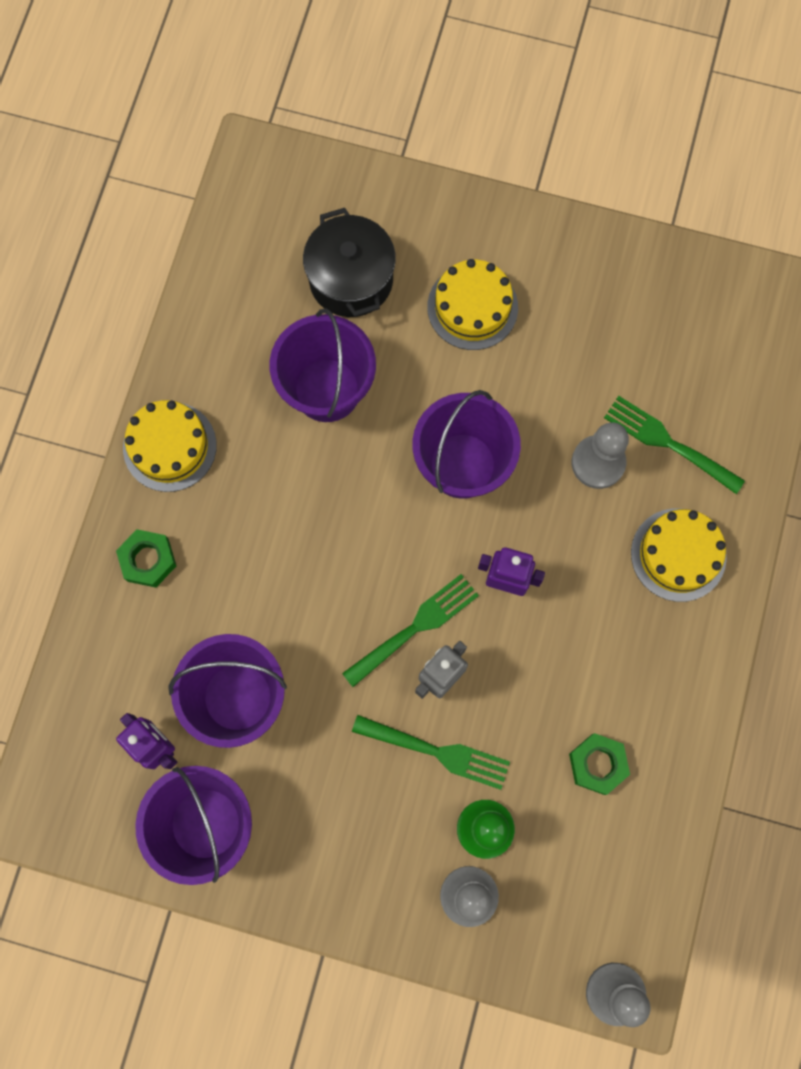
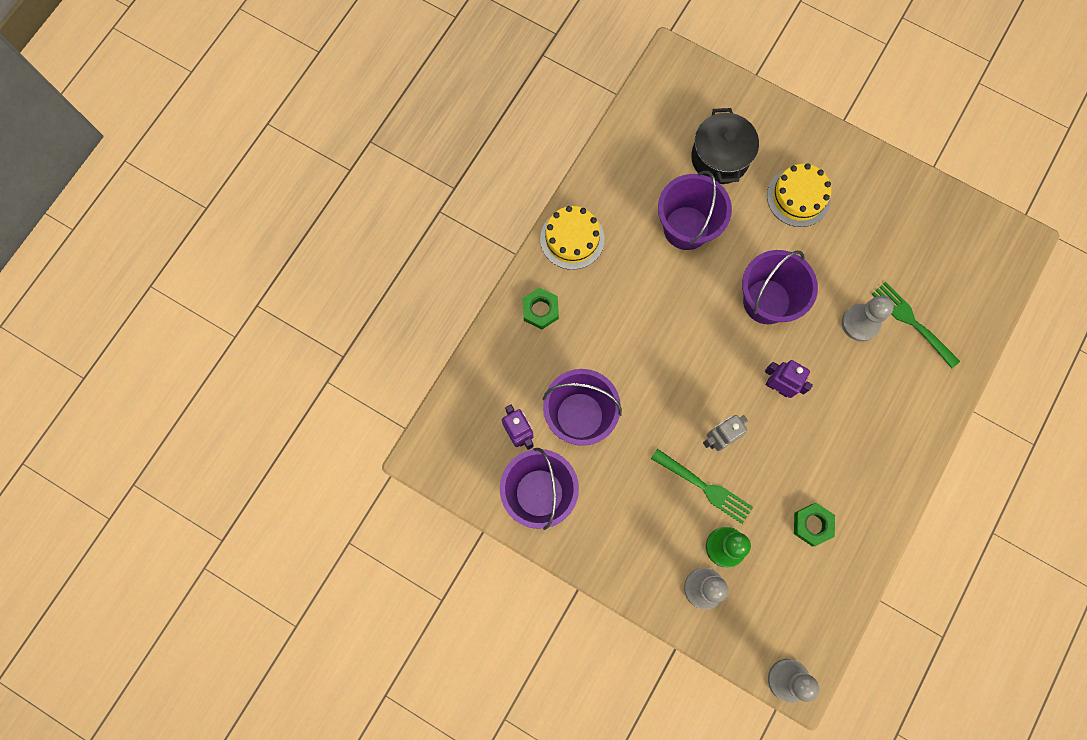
camera: 15 degrees right, 0 degrees up
(415, 627) = (709, 401): green fork -> none
(678, 554) = (901, 399): yellow cake -> none

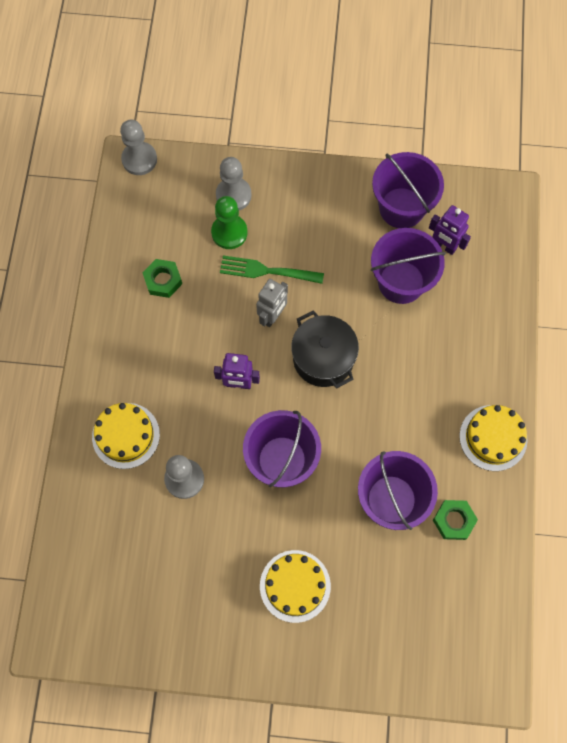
camera: 155 degrees right, 5 degrees down
(540, 310) = (484, 357): green nut -> green nut (454, 521)
(720, 158) = (393, 592): black pot -> black pot (323, 358)
(900, 385) = (126, 435): none -> yellow cake
(912, 322) = (134, 503): green fork -> none

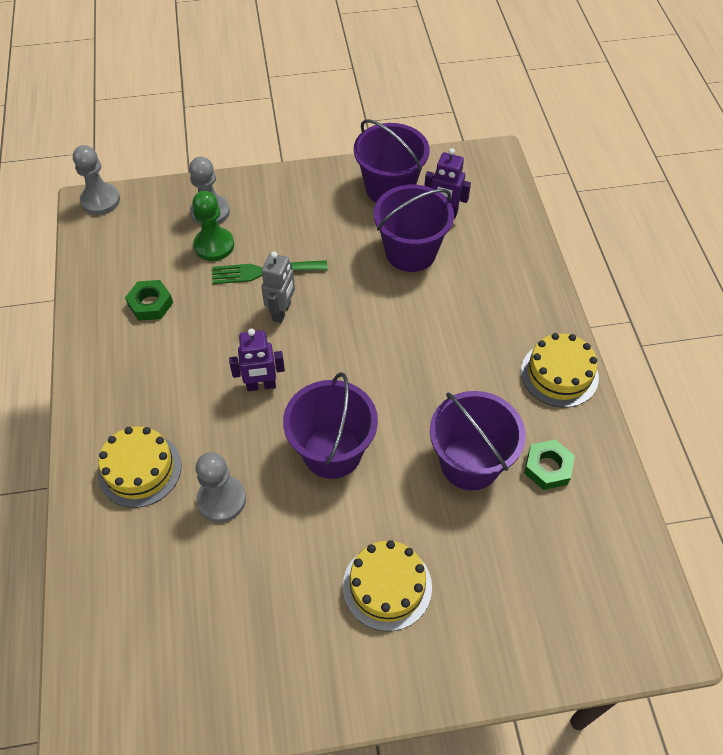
camera: 15 degrees left, 15 degrees down
(323, 358) = (349, 340): black pot -> none

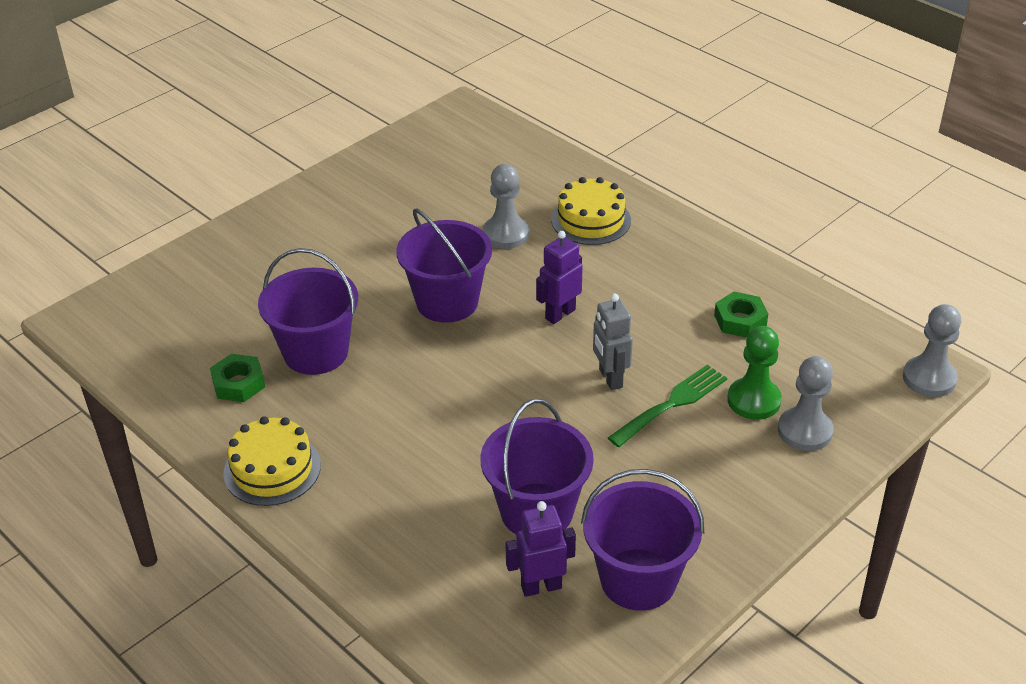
camera: 145 degrees right, 15 degrees down
(387, 586) = (327, 250): yellow cake -> none

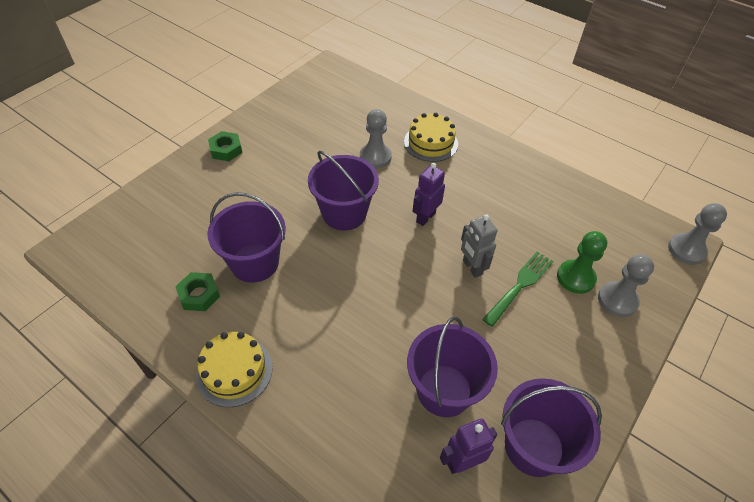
camera: 10 degrees left, 10 degrees up
(740, 320) = (549, 213): green nut -> green nut (226, 150)

